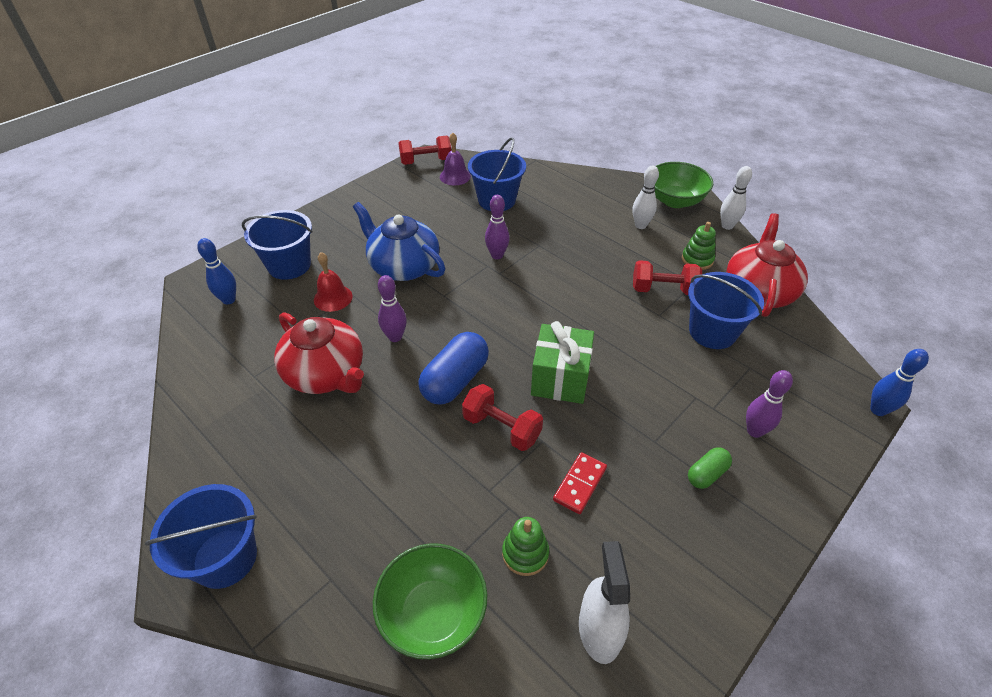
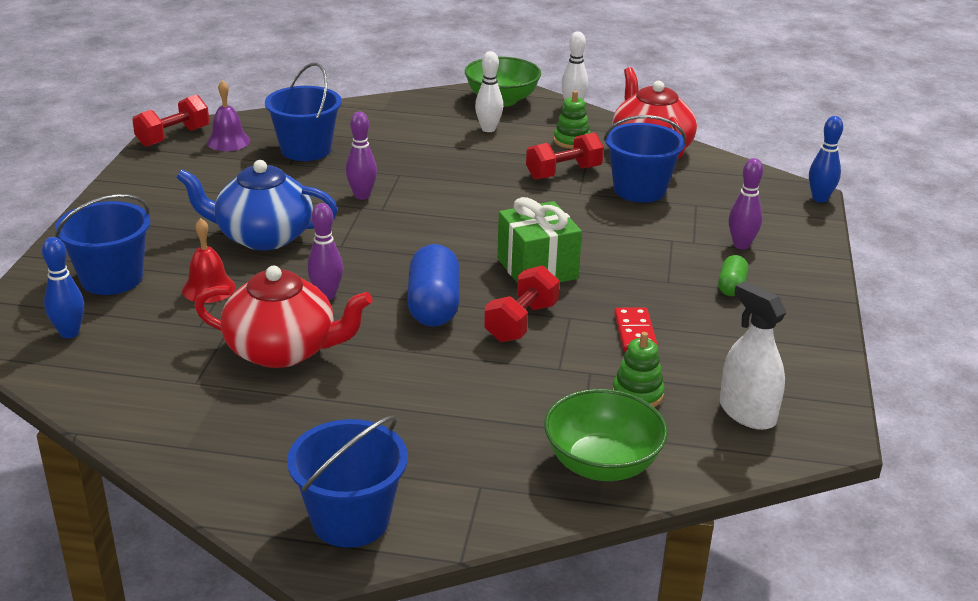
camera: 35 degrees left, 15 degrees down
(501, 428) = (521, 322): red dumbbell -> red dumbbell turned 60 degrees counterclockwise

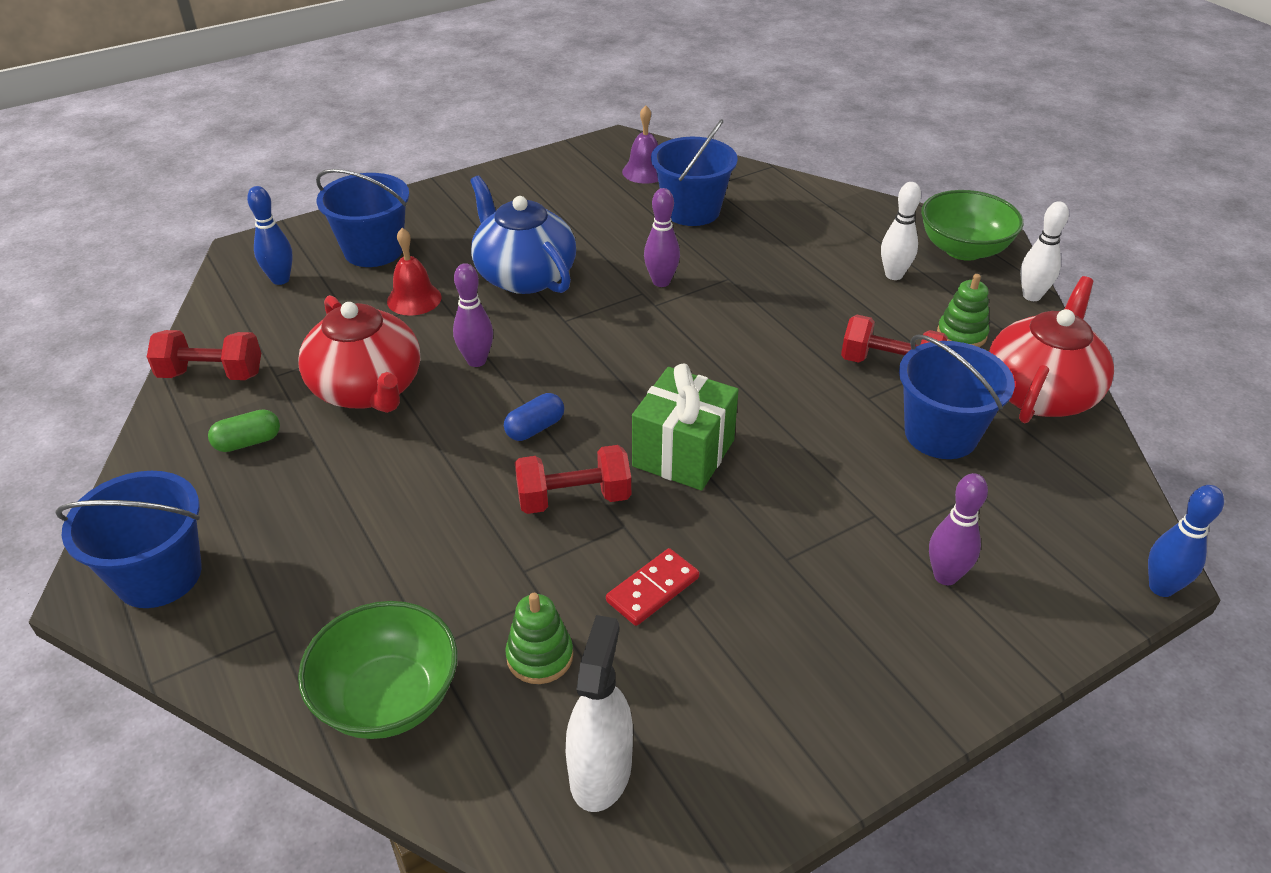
camera: 50 degrees right, 10 degrees up
(173, 137) = (612, 147): red dumbbell -> red dumbbell (211, 374)
(433, 306) = (535, 428): blue capsule -> blue capsule, size x0.53
(731, 286) = (845, 616): green capsule -> green capsule (248, 442)

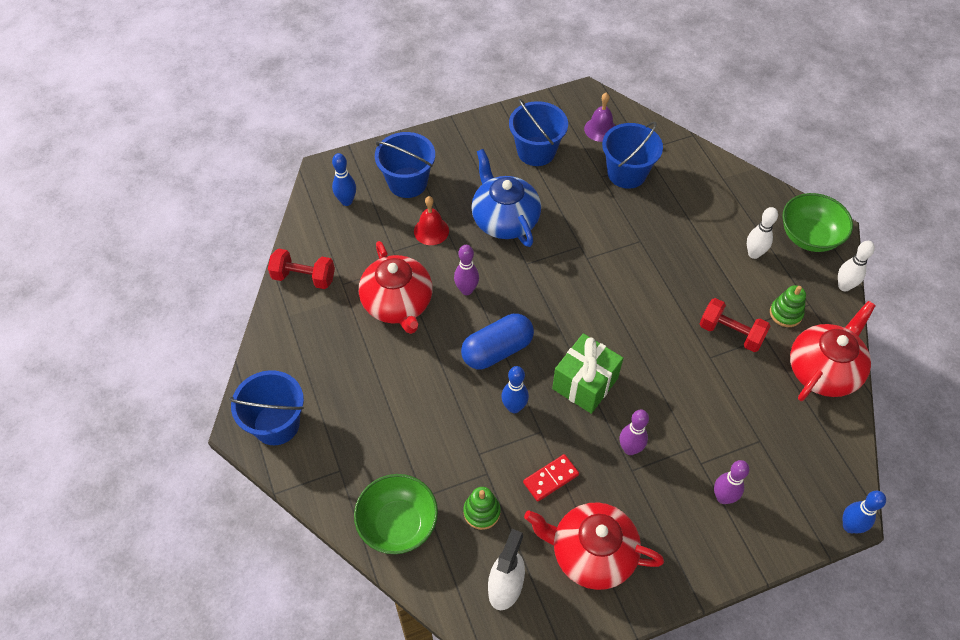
camera: 10 degrees right, 15 degrees up
(248, 442) = (325, 335): green capsule -> none
(535, 428) = (497, 350): blue capsule -> blue capsule, size x1.87
(574, 498) = (514, 407): red dumbbell -> blue bowling pin
(661, 282) = (594, 238): purple bowling pin -> purple bowling pin (630, 449)
(746, 692) = (591, 553): none -> red teapot
(941, 434) = (749, 393): blue bucket -> blue bucket (536, 151)

